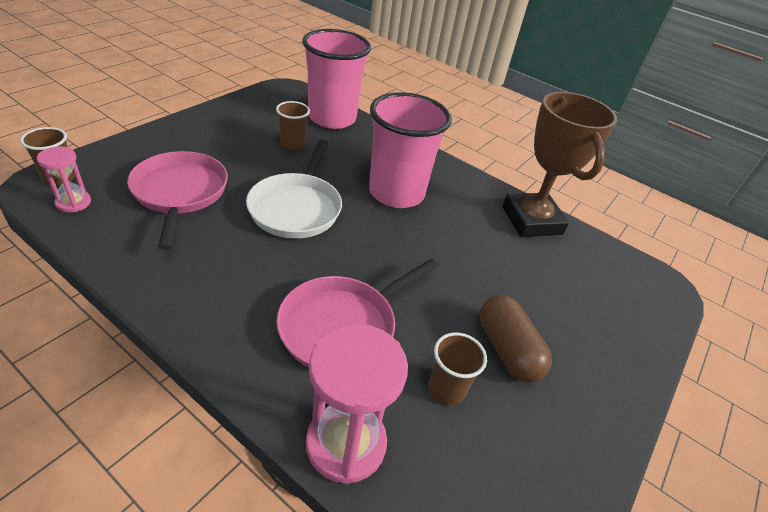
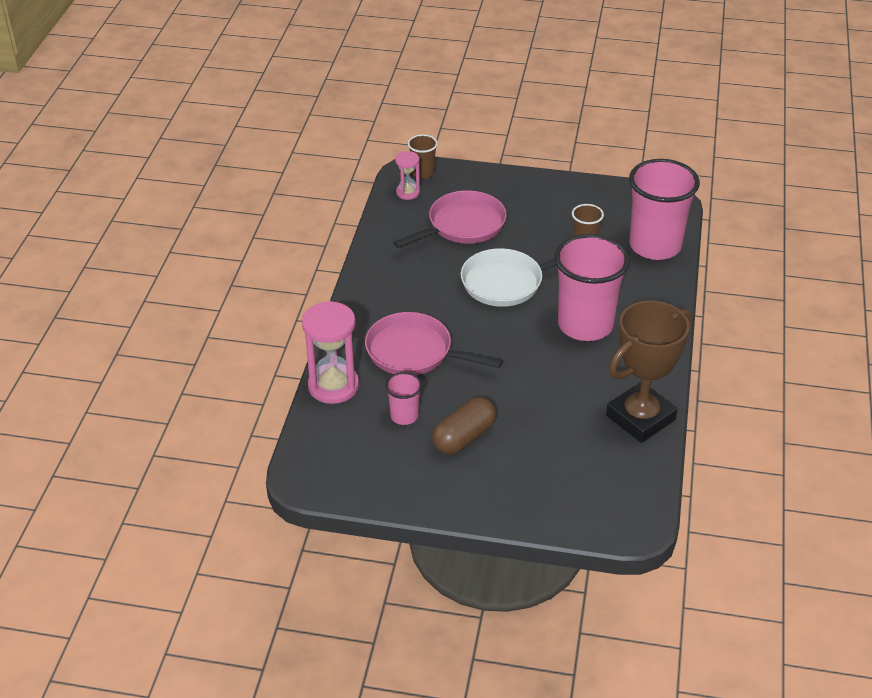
camera: 70 degrees right, 0 degrees up
(446, 389) = (404, 416): brown cup -> pink cup

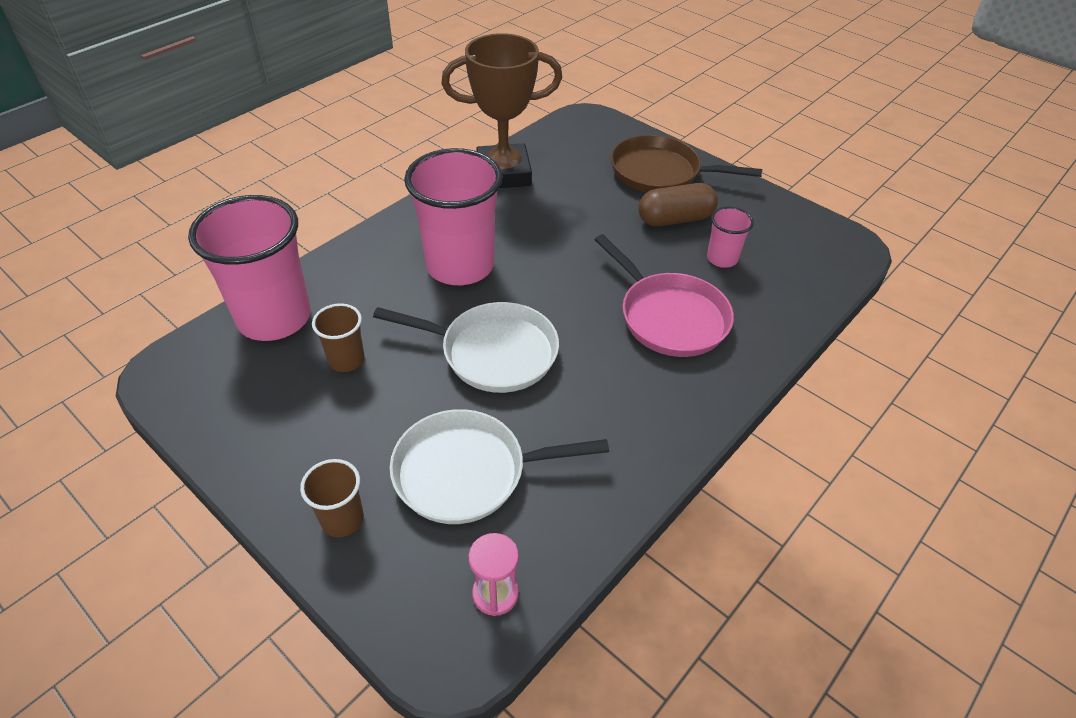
camera: 150 degrees left, 5 degrees up
(333, 386) = (784, 318): pink hourglass -> none
(422, 173) = (433, 633): brown cup -> brown cup (342, 519)
(463, 225) = (468, 472): pink pan -> white pan
(511, 484) = (660, 172): none -> brown pan

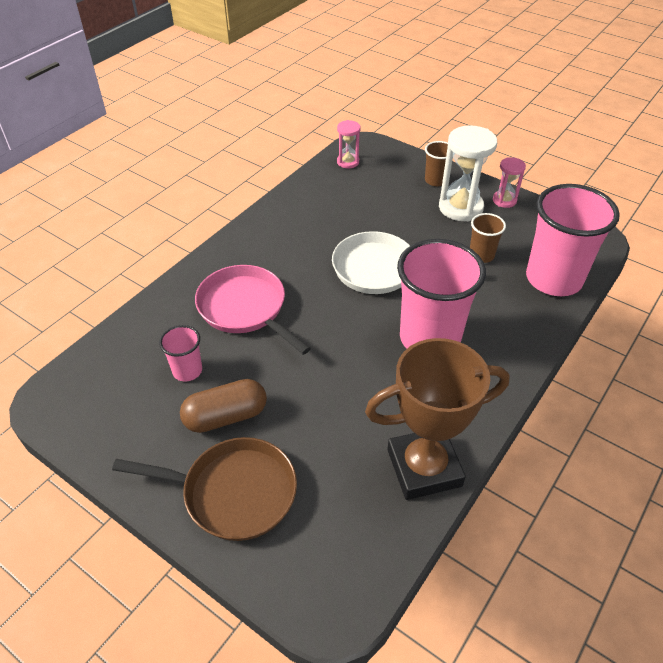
camera: 175 degrees right, 0 degrees up
(250, 457) = (504, 200): none -> pink hourglass
(331, 449) = (460, 207): none -> white hourglass
(468, 472) = (376, 204): white pan -> none

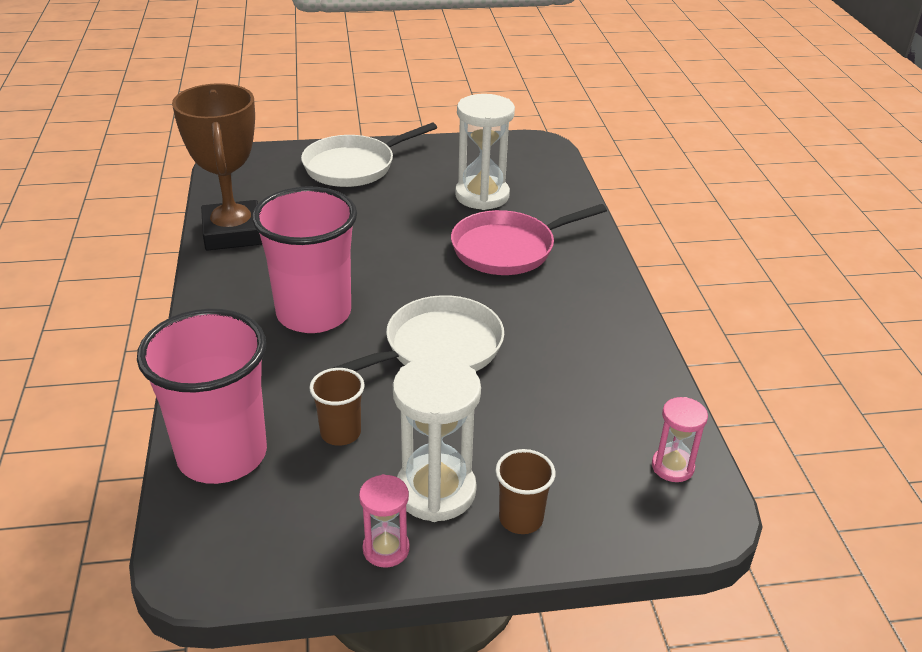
camera: 135 degrees right, 10 degrees down
(187, 371) = (482, 196): pink cup -> white hourglass
(226, 416) = (414, 190): brown capsule -> none
(233, 492) = (354, 166): brown pan -> white pan
(245, 308) = (508, 249): pink pan -> pink pan turned 150 degrees clockwise
(424, 467) = (233, 233): brown trophy -> brown trophy turned 45 degrees counterclockwise

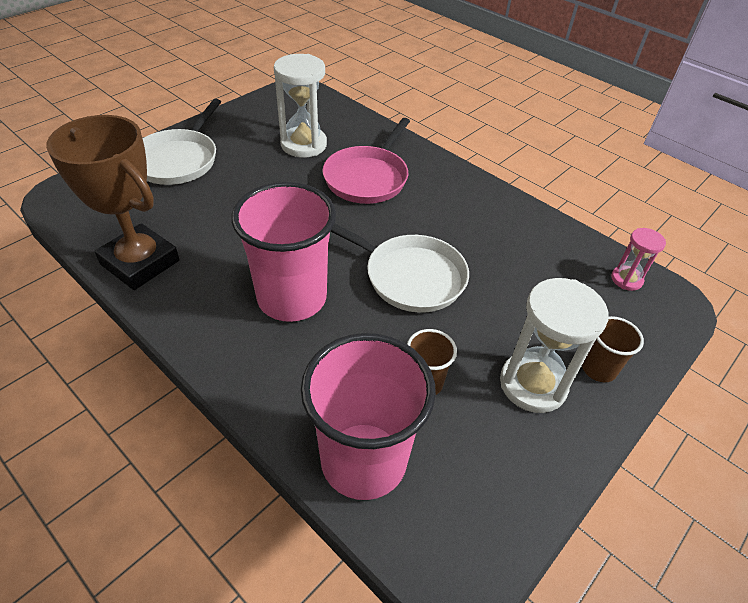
camera: 40 degrees left, 10 degrees up
(386, 549) = (556, 450): pink hourglass -> none
(437, 348) = (409, 276): white pan -> white pan turned 105 degrees clockwise

